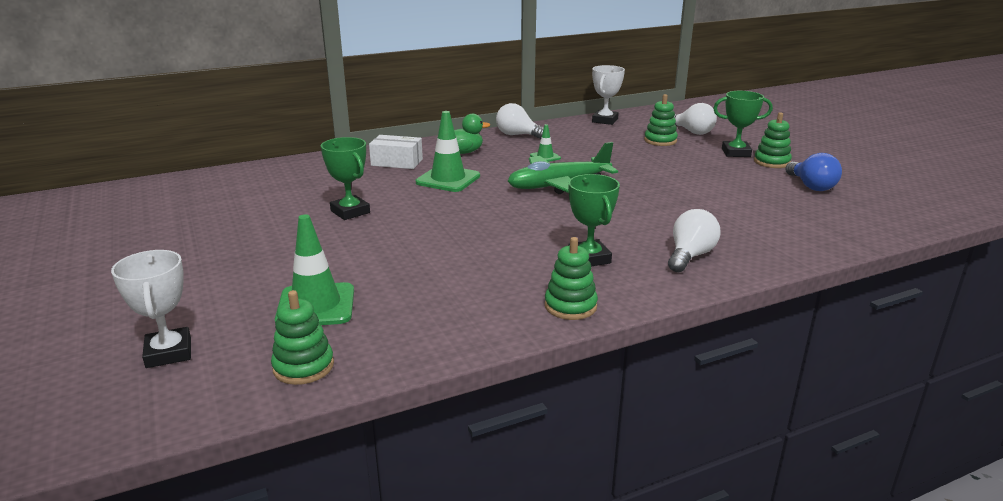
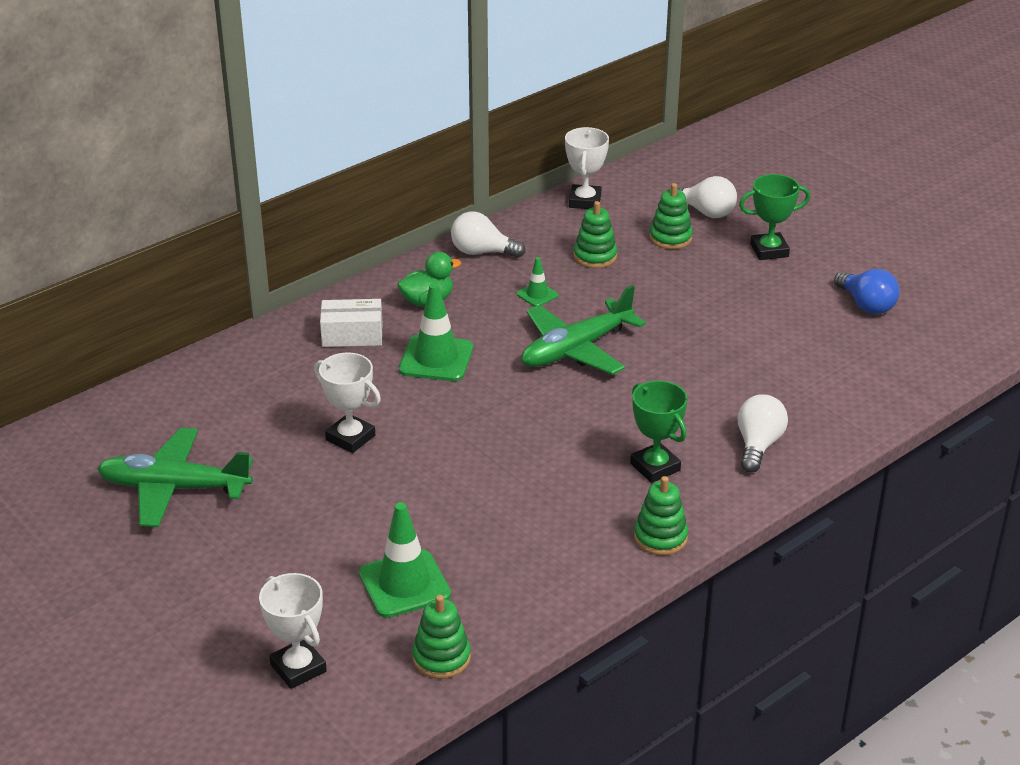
camera: 15 degrees left, 10 degrees up
(194, 223) = (174, 488): none -> green plane
(350, 212) = (350, 438): green trophy -> white trophy
(771, 162) = (815, 264): green stacking toy -> green stacking toy (595, 256)

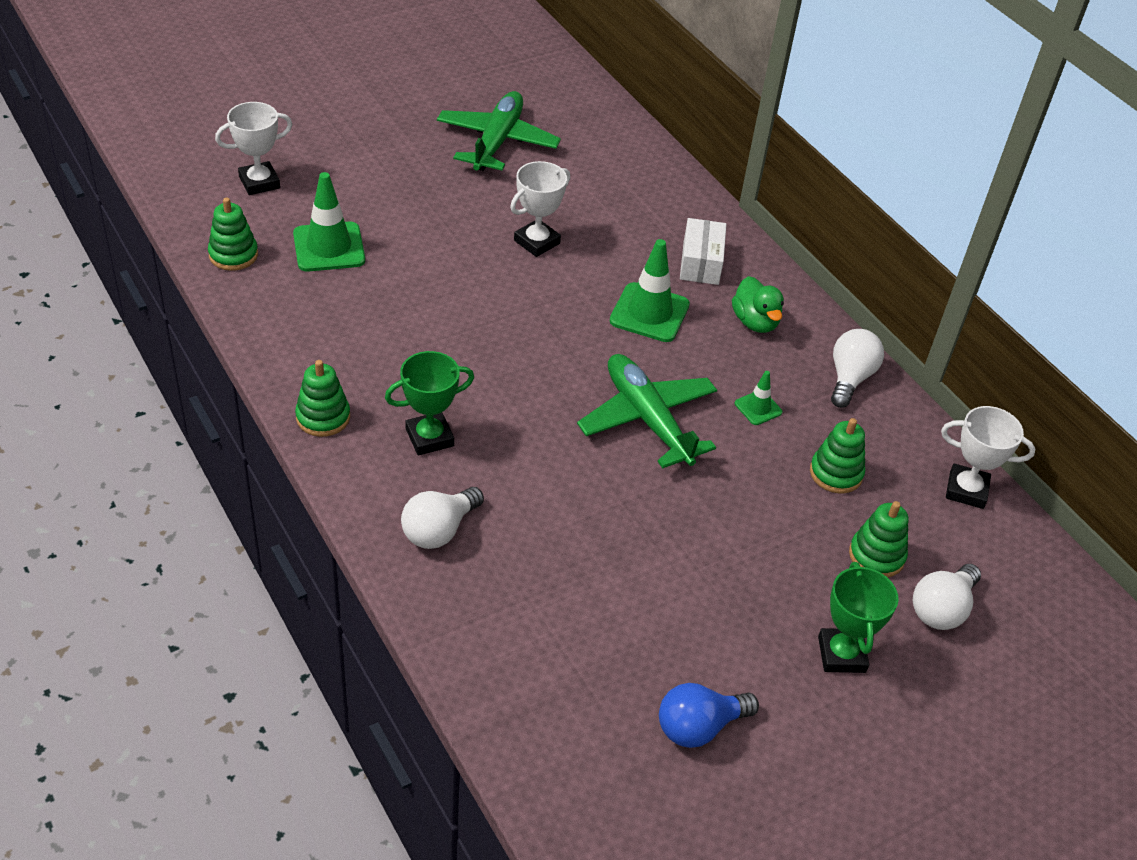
camera: 95 degrees right, 10 degrees up
(758, 445) = (439, 530): white light bulb -> white light bulb turned 105 degrees clockwise

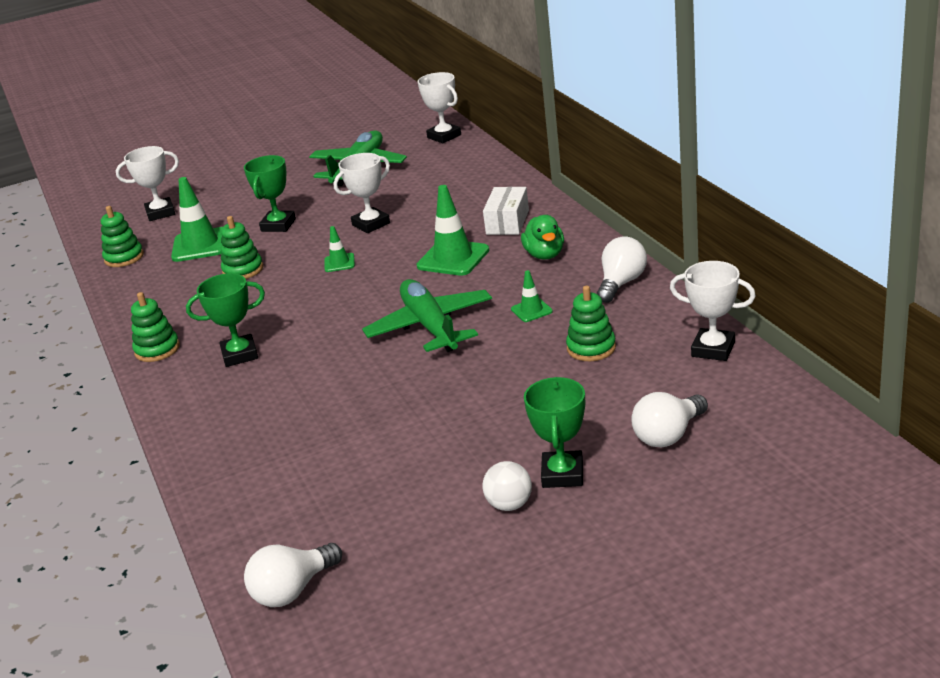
camera: 15 degrees right, 15 degrees down
(420, 227) = (278, 225): none -> green trophy
(439, 530) = (227, 414): white light bulb -> white light bulb (293, 590)
(514, 302) = (339, 263): none -> green traffic cone
(592, 104) = (444, 136): none -> white trophy
(699, 727) = (413, 534): blue light bulb -> none
(794, 693) = (509, 505): none -> white ball
(876, 556) = (614, 402): green stacking toy -> green stacking toy (243, 270)

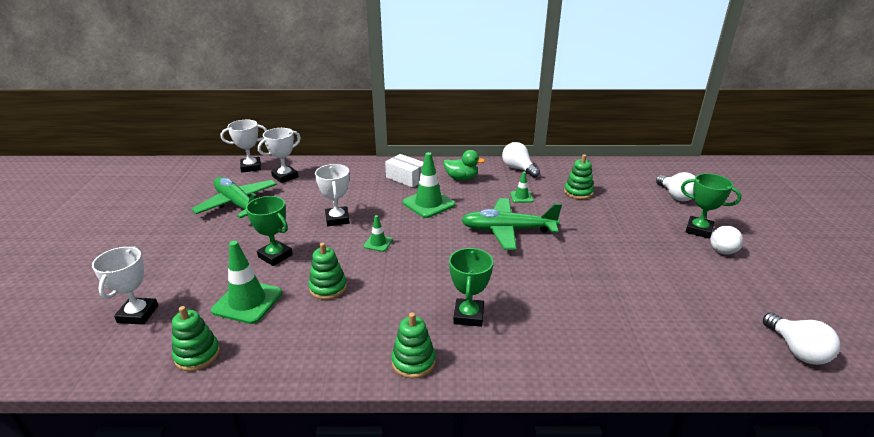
camera: 70 degrees left, 0 degrees up
(713, 349) = (605, 167): white trophy -> white trophy (285, 176)

